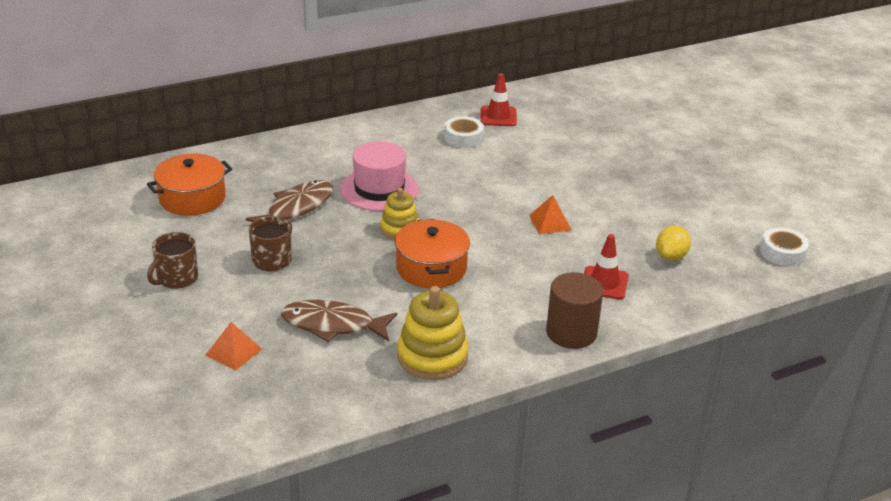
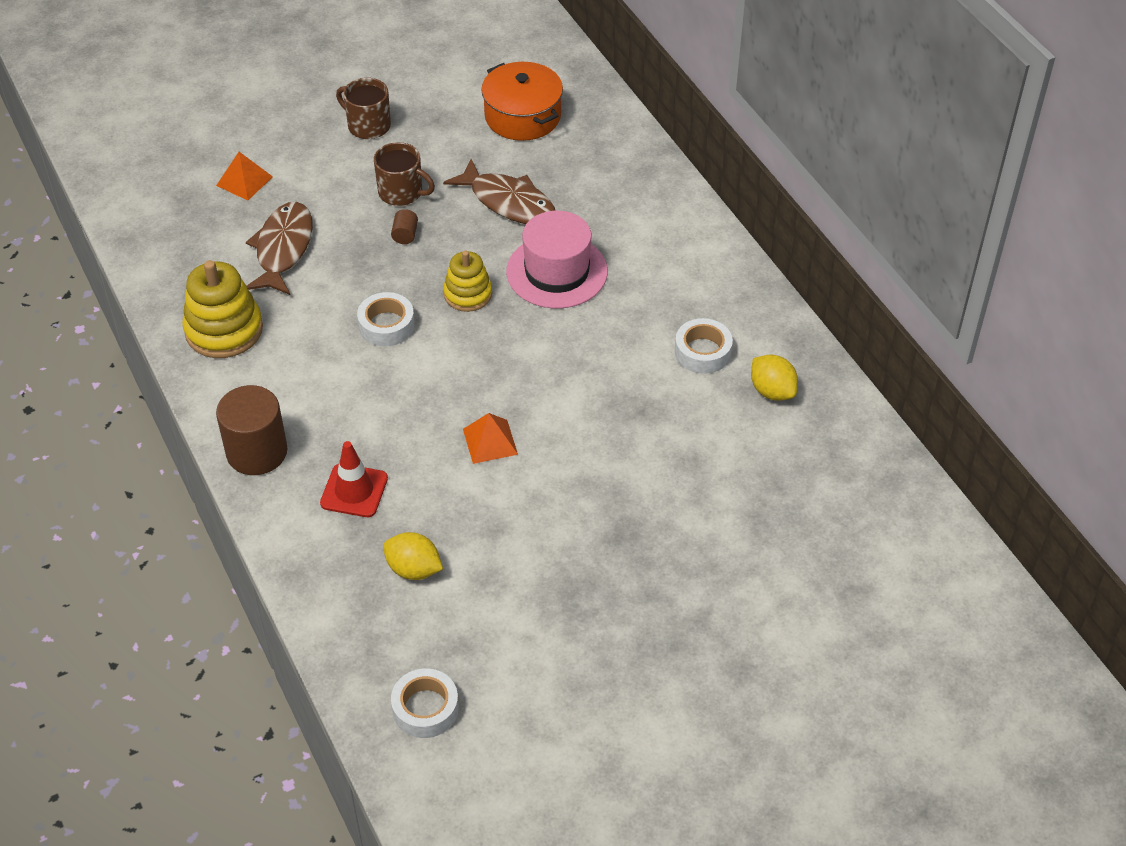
camera: 90 degrees right, 15 degrees up
(326, 258) = (405, 235): none -> brown cylinder
(431, 268) = (386, 325): orange pot -> white tape
(498, 116) = (772, 391): red traffic cone -> yellow lemon

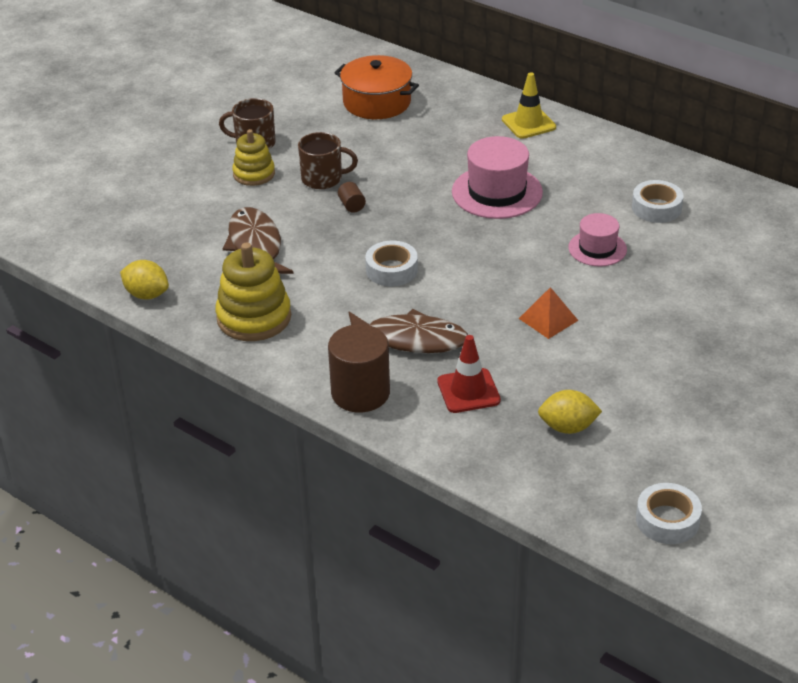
camera: 25 degrees left, 10 degrees down
(244, 181) = (180, 210): orange pyramid -> none
(468, 294) = (439, 228): yellow stacking toy -> yellow stacking toy (254, 174)
(508, 202) = (416, 159): brown fish -> brown fish (410, 339)
(603, 378) = (597, 248): none -> pink hat
(655, 198) = (528, 123): none -> yellow traffic cone
(772, 391) = (730, 215): yellow lemon -> yellow lemon (147, 294)

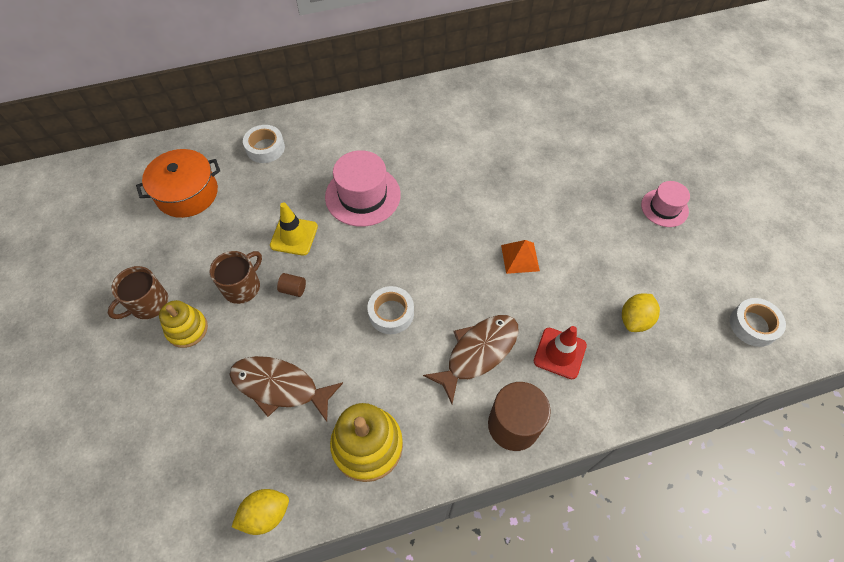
camera: 55 degrees left, 20 degrees up
(528, 123) = (306, 130): yellow traffic cone -> yellow traffic cone (294, 236)
(597, 248) = (470, 184): pink hat -> pink hat (664, 208)
(656, 208) = (457, 129): white tape -> white tape (265, 148)

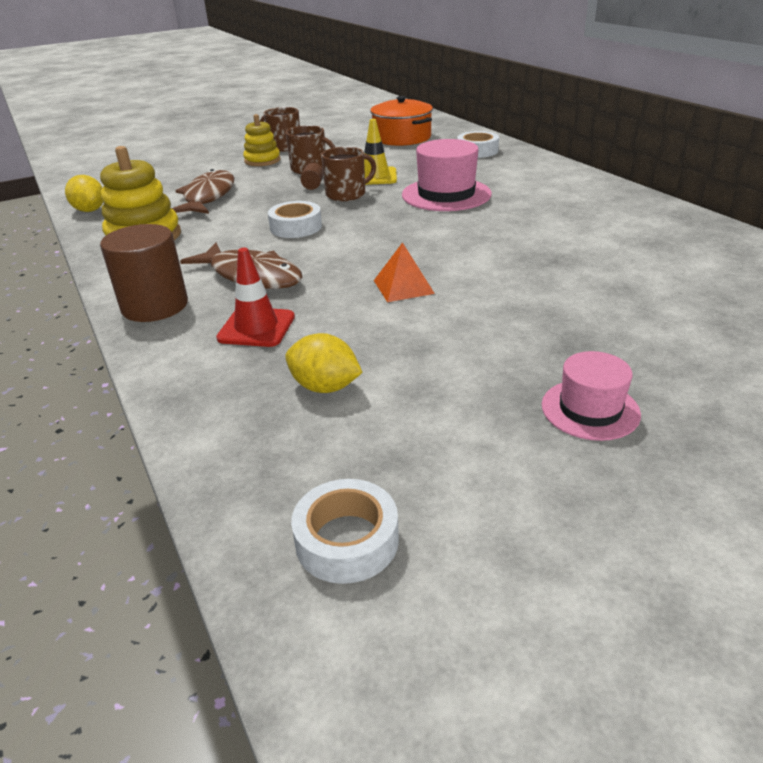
camera: 80 degrees right, 25 degrees down
(329, 265) = (347, 194): none -> brown mug

